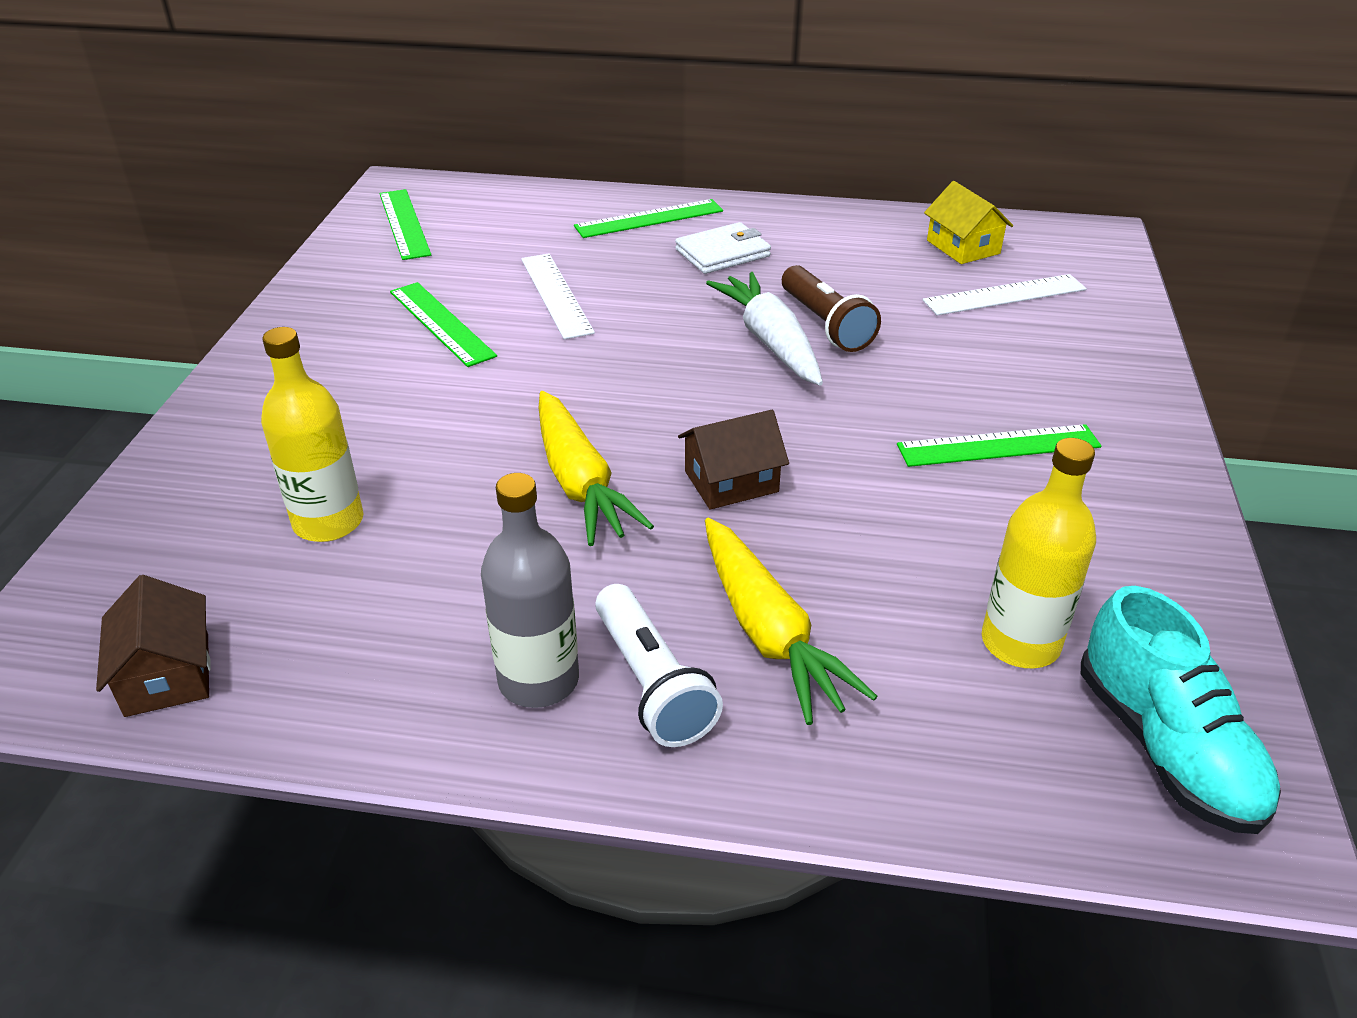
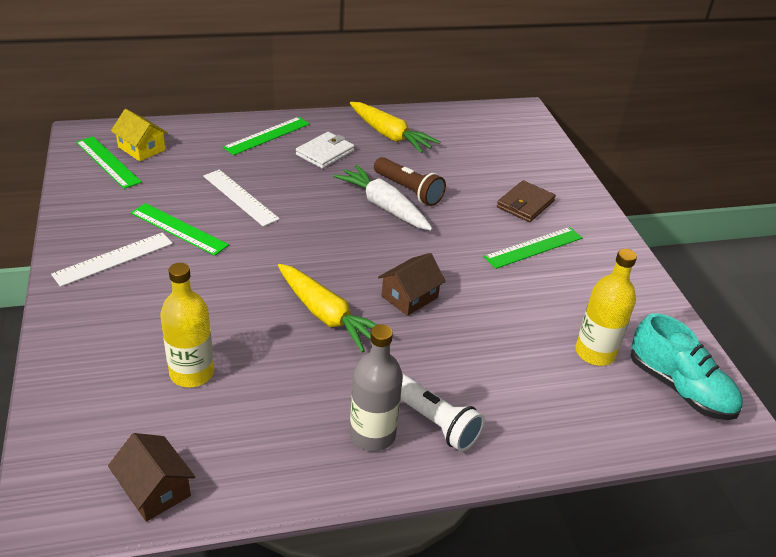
camera: 25 degrees left, 0 degrees up
(768, 632) = (474, 377): yellow carrot -> yellow carrot (389, 135)
(963, 247) = (457, 129): yellow house -> yellow house (142, 148)
(1004, 295) = (493, 156): white ruler -> white ruler (113, 259)
(1021, 376) = (525, 204): none -> brown wallet

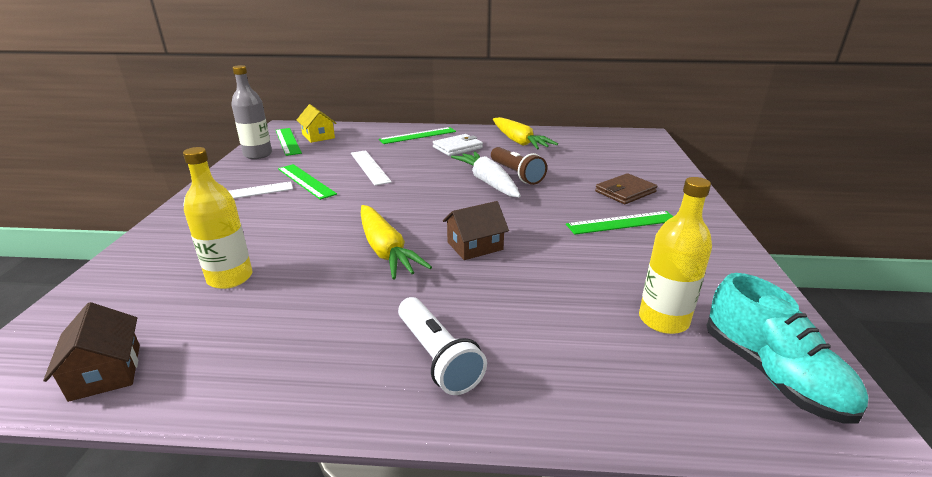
camera: 20 degrees right, 10 degrees down
(372, 434) = (362, 360): grey bottle -> grey bottle (258, 154)

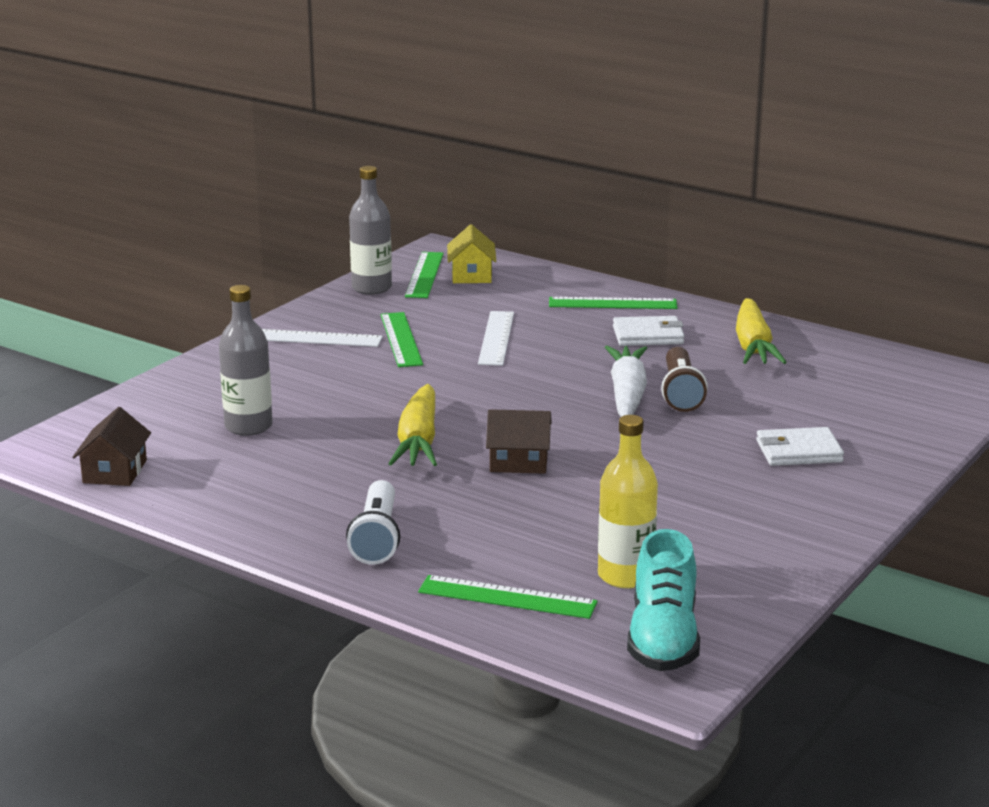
camera: 30 degrees right, 5 degrees down
(230, 278) = (248, 426): yellow bottle -> grey bottle
(621, 222) = (731, 484): green ruler -> green ruler (507, 597)
(625, 192) = (798, 451): brown wallet -> white wallet

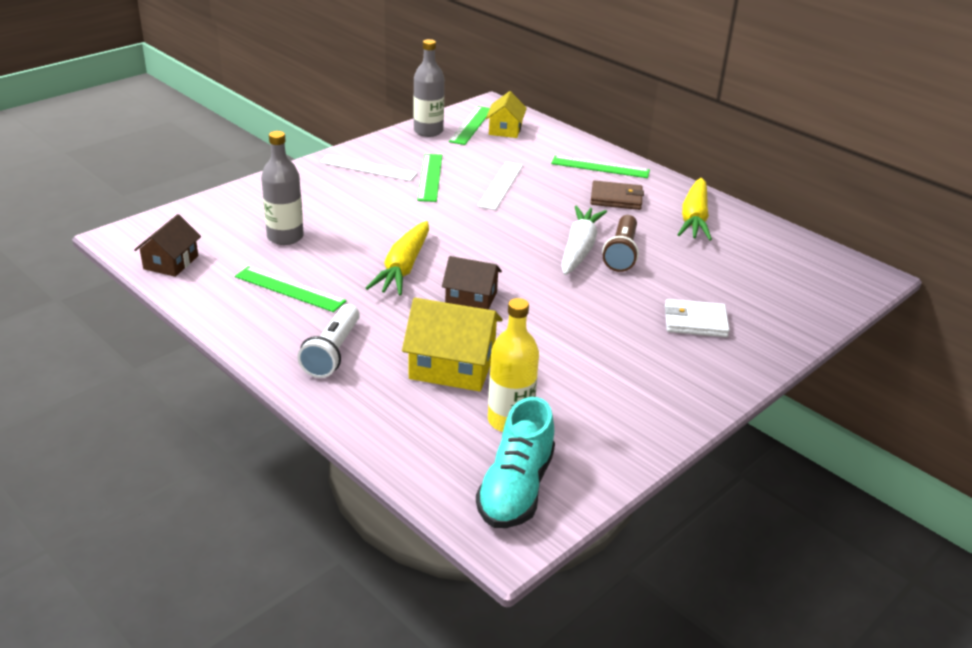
camera: 10 degrees right, 10 degrees up
(507, 597) = (408, 426): green ruler -> green ruler (290, 289)
(530, 533) = (452, 366): none -> yellow house
(648, 335) = (616, 198): white wallet -> brown wallet

